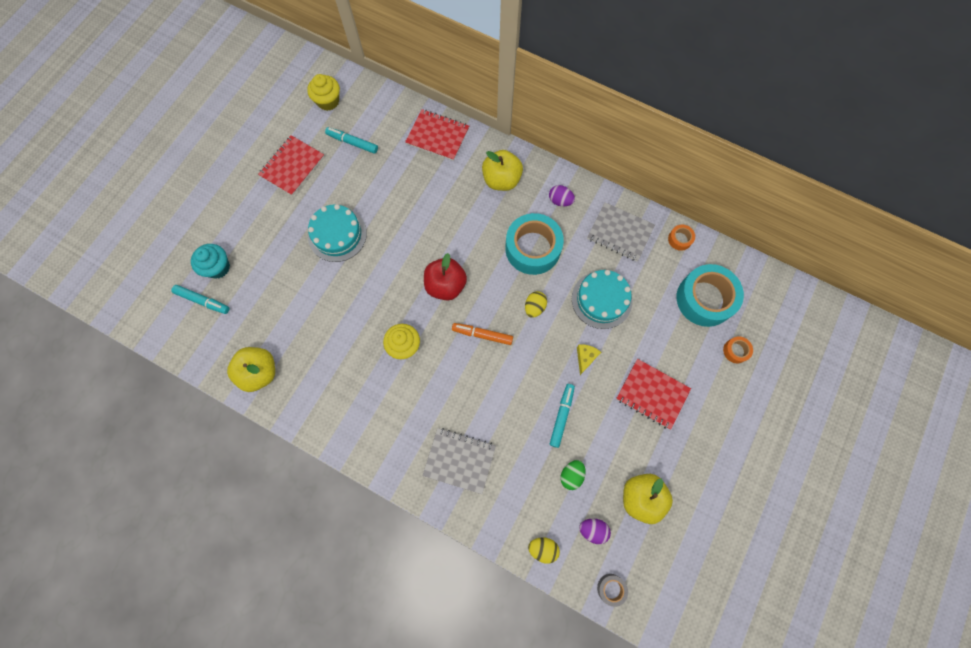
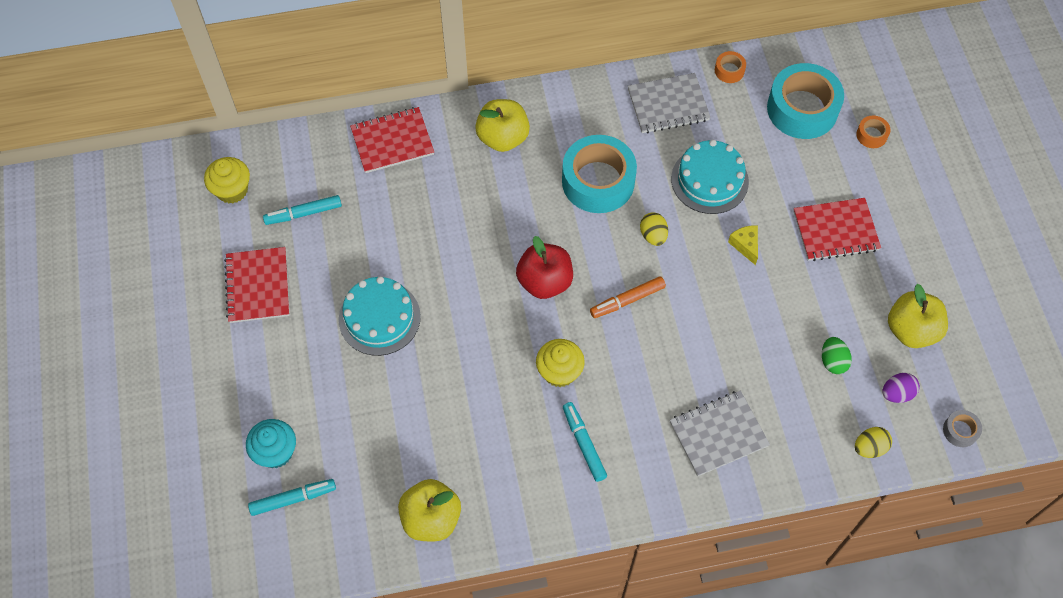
camera: 40 degrees left, 10 degrees down
(560, 201) = (581, 116): purple egg -> none
(561, 416) = (773, 315): turquoise marker -> turquoise marker (584, 443)

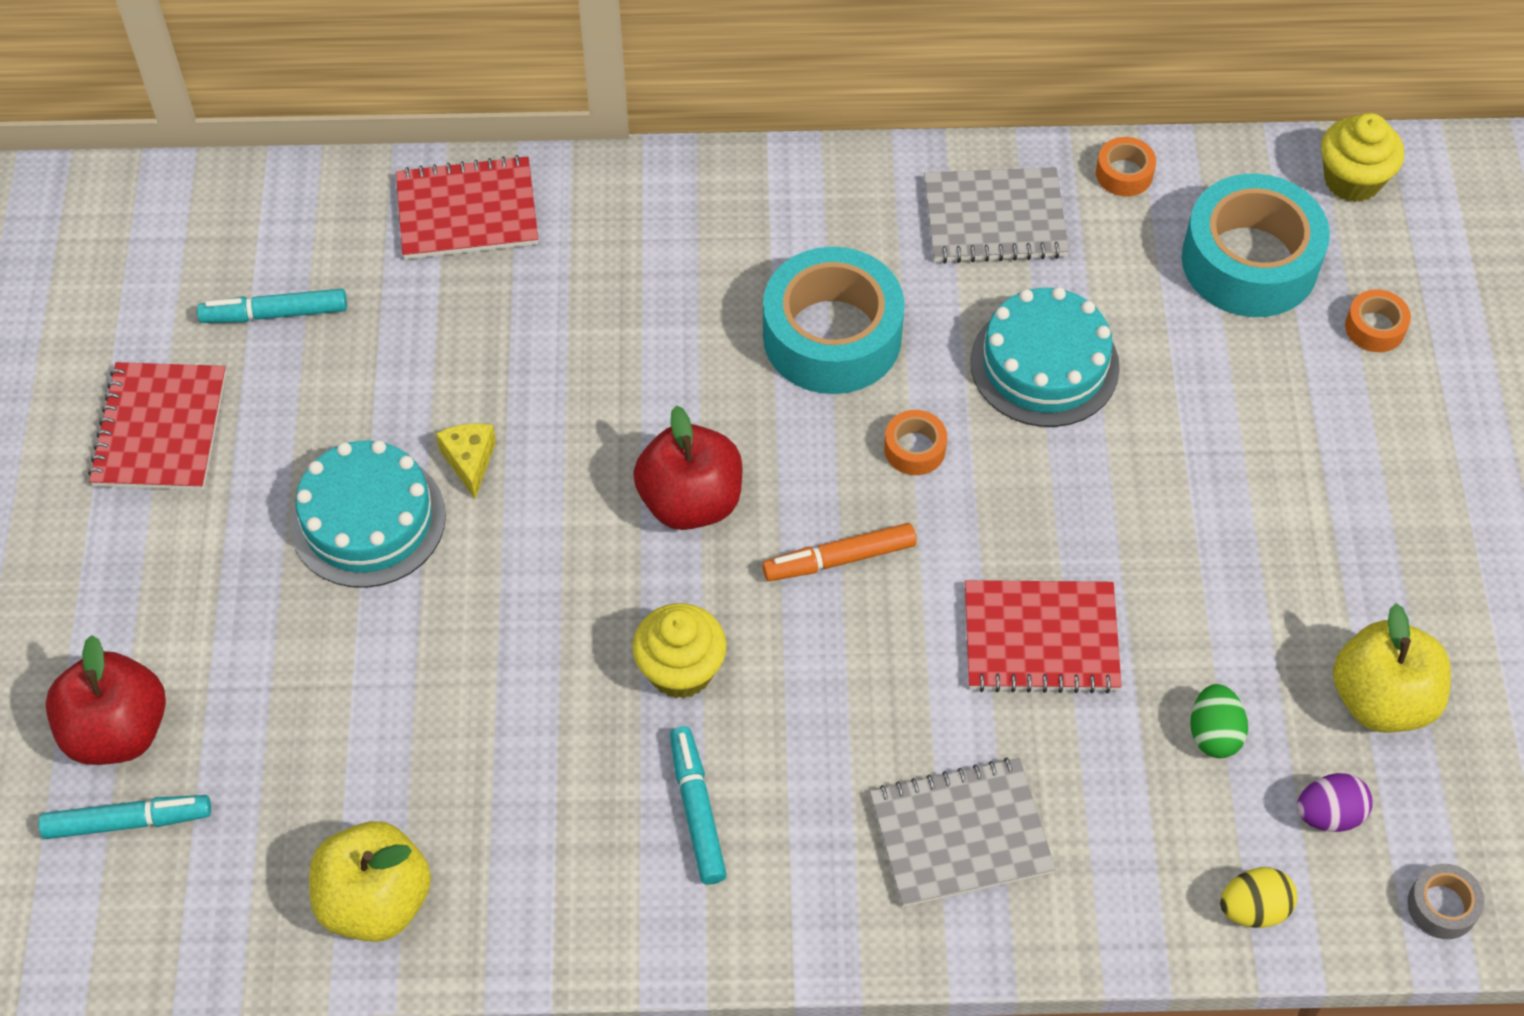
camera: 10 degrees right, 5 degrees down
(232, 190) = (157, 254): yellow cupcake -> yellow cupcake (1352, 180)
(276, 452) = (118, 731): turquoise cupcake -> red apple
(503, 138) = (672, 233): yellow apple -> none
(653, 235) = (914, 449): yellow egg -> orange tape
(745, 245) = (1087, 493): yellow cheese -> yellow cheese (469, 461)
(835, 230) = (1269, 492): red notebook -> red notebook (1040, 639)

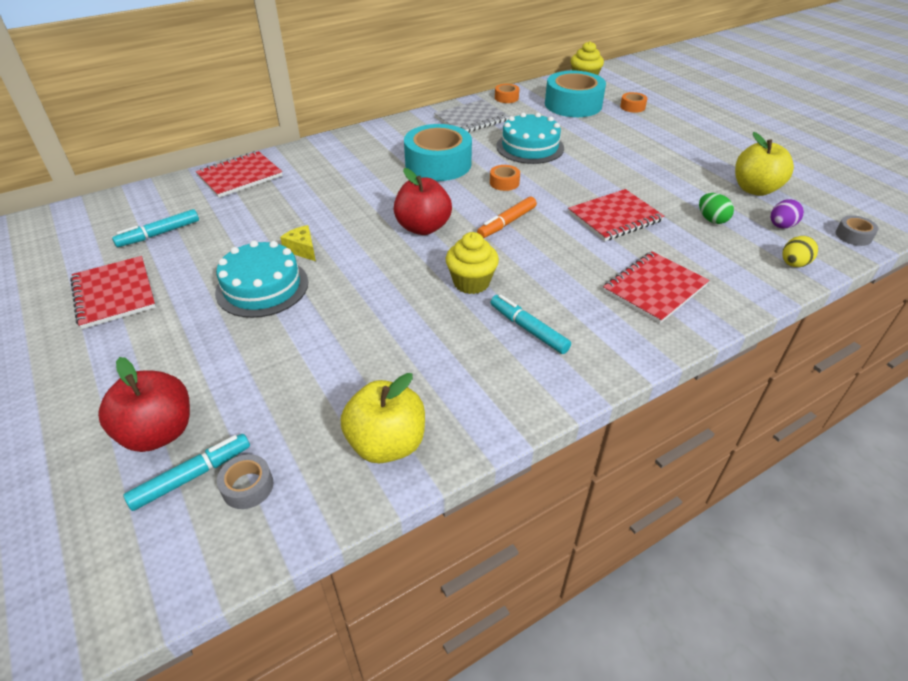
camera: 30 degrees left, 15 degrees down
(182, 873) = (247, 486): none -> grey tape
(960, 835) = (654, 289): grey notebook -> red notebook

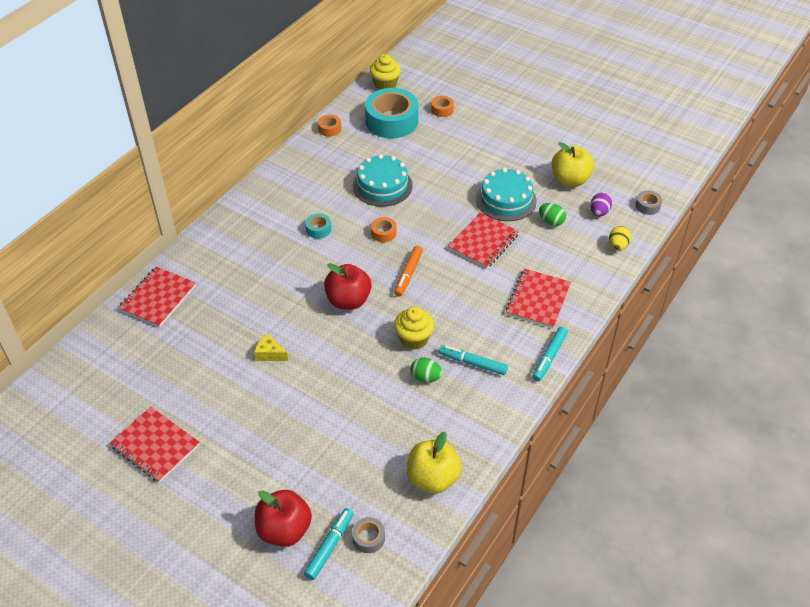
camera: 25 degrees left, 5 degrees up
(159, 234) = (140, 380): turquoise marker -> turquoise marker (549, 357)
(262, 287) = (265, 398): turquoise cake -> turquoise cake (506, 200)
(438, 164) = (318, 229): turquoise tape -> turquoise tape, size x0.43
(458, 325) = (425, 377): none -> green egg
(471, 119) = (314, 166): grey notebook -> none

